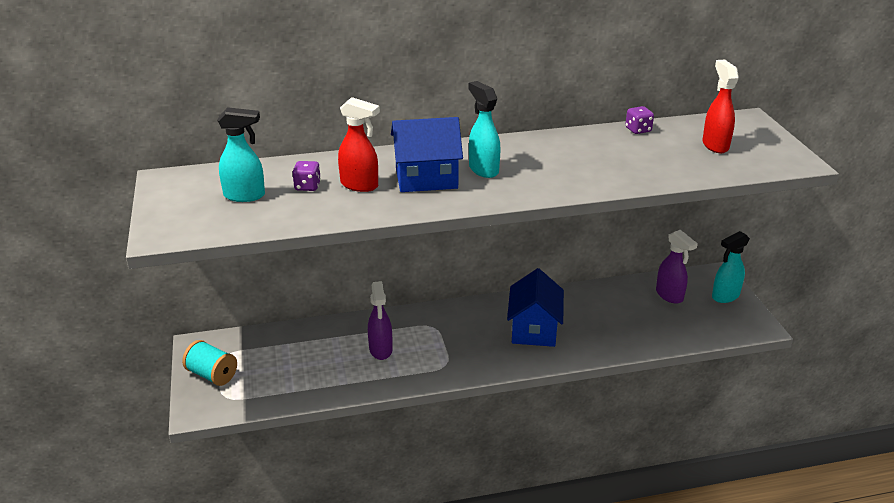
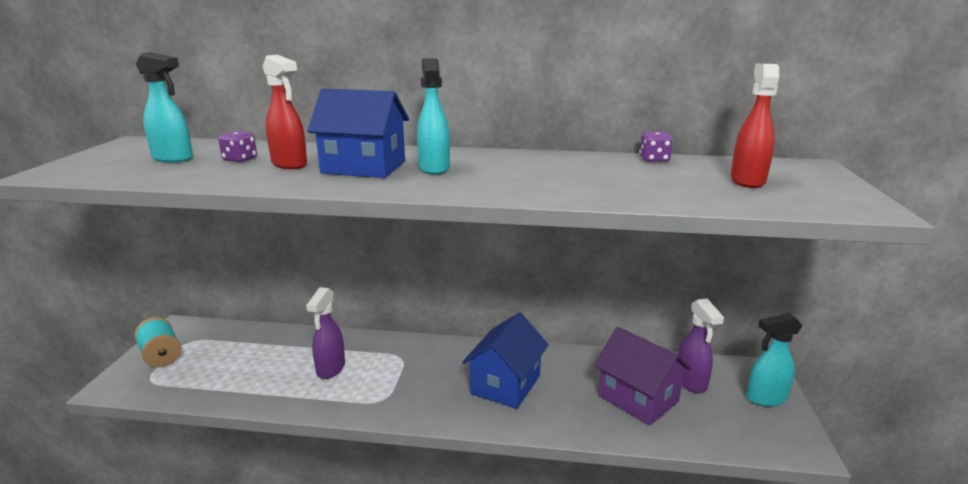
camera: 20 degrees right, 10 degrees down
(638, 317) = (638, 398): none -> purple house

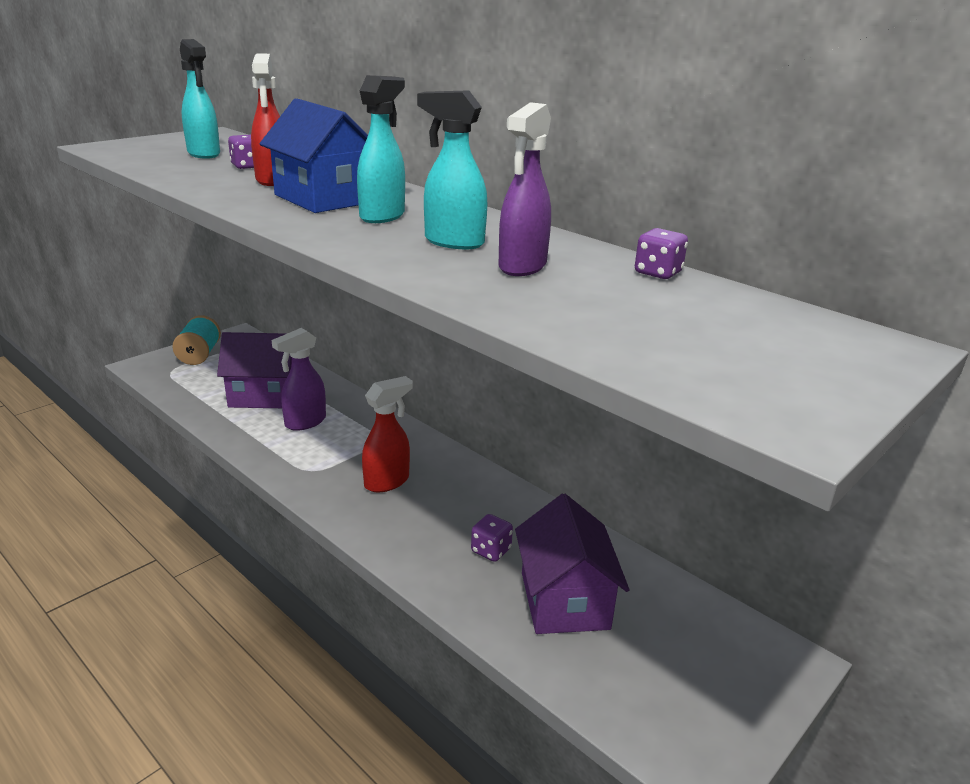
camera: 35 degrees right, 5 degrees up
(268, 363) = (264, 395): none -> purple house
(505, 384) = (439, 512): blue house -> none
(565, 392) = (491, 550): none -> purple dice
(691, 382) = (660, 619): purple spray bottle -> purple spray bottle (522, 267)
(747, 181) = (713, 333): red spray bottle -> red spray bottle (387, 481)
(765, 398) = (740, 691): turquoise spray bottle -> turquoise spray bottle (453, 242)

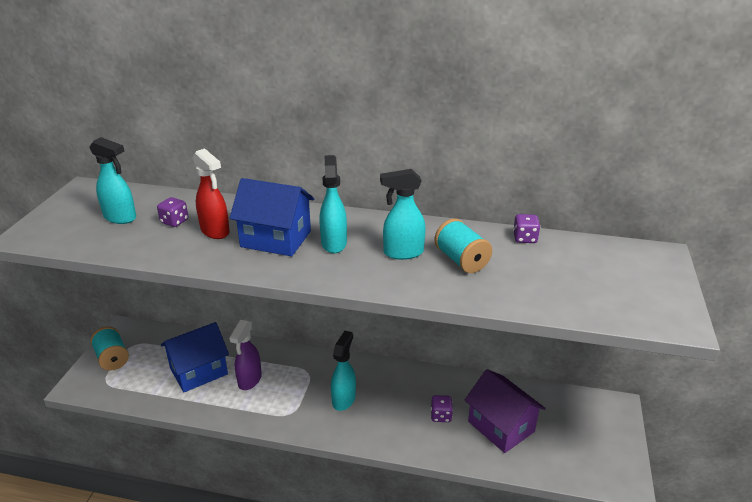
camera: 30 degrees left, 5 degrees up
(264, 395) = (199, 371): purple house -> blue house
(387, 481) = (344, 399): red spray bottle -> turquoise spray bottle
(522, 267) = (461, 260): purple spray bottle -> turquoise spool

